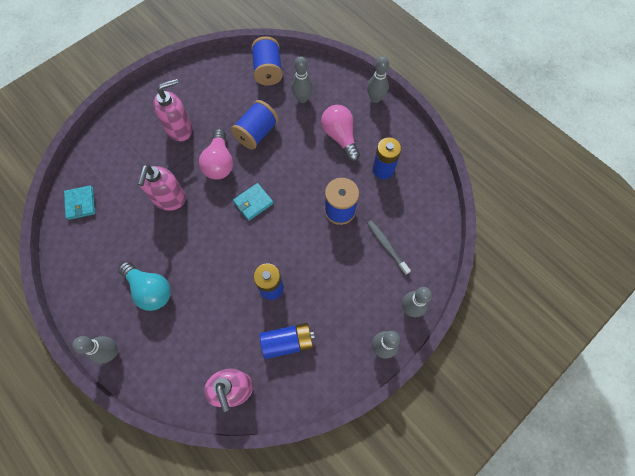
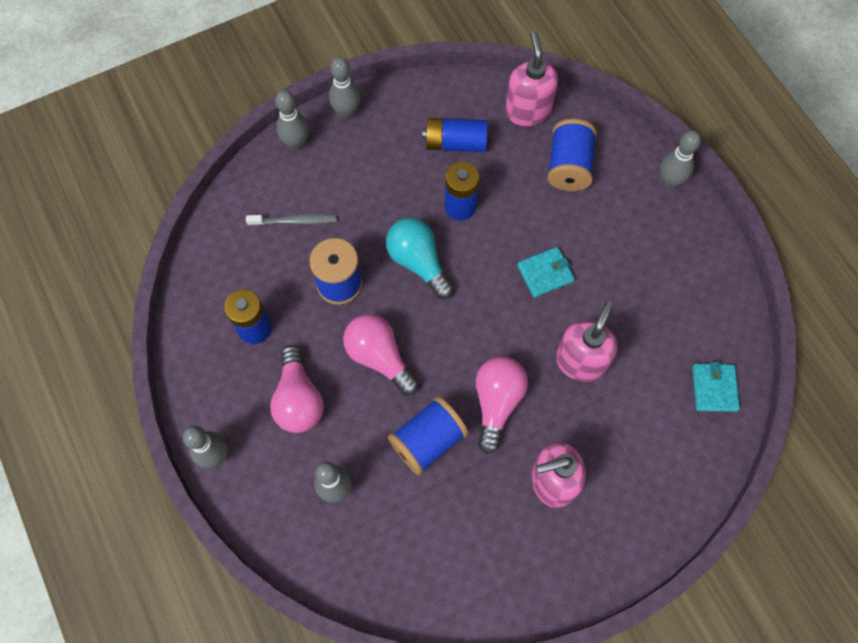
camera: 165 degrees left, 0 degrees up
(150, 290) = (617, 241): turquoise light bulb -> turquoise light bulb (418, 262)
(253, 203) = (458, 325): turquoise wallet -> turquoise wallet (545, 273)
(268, 71) = (379, 565): blue spool -> blue spool (568, 166)
(299, 171) = (379, 357): none -> pink light bulb
(386, 246) = (295, 221): grey toothbrush -> grey toothbrush turned 75 degrees counterclockwise

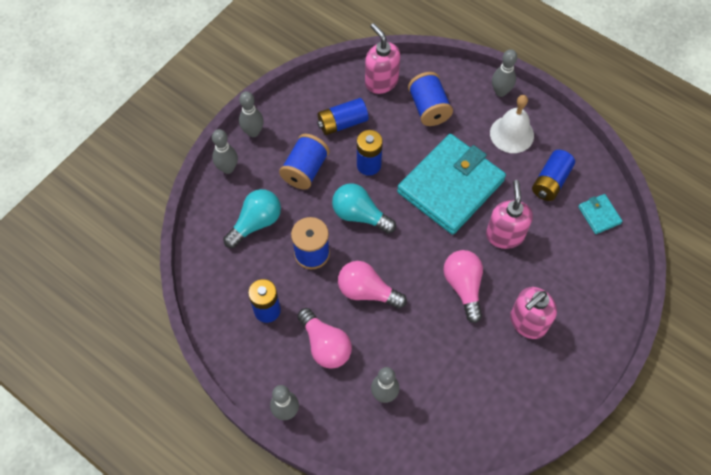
camera: 25 degrees left, 5 degrees down
(295, 221) = (256, 223): grey toothbrush -> turquoise light bulb
(428, 441) = (430, 333): blue spool -> blue spool (305, 170)
(545, 273) = (450, 186): turquoise wallet -> turquoise wallet, size x2.46
(655, 240) = (512, 134): none -> white bell
(674, 320) = (550, 181): none -> blue battery

